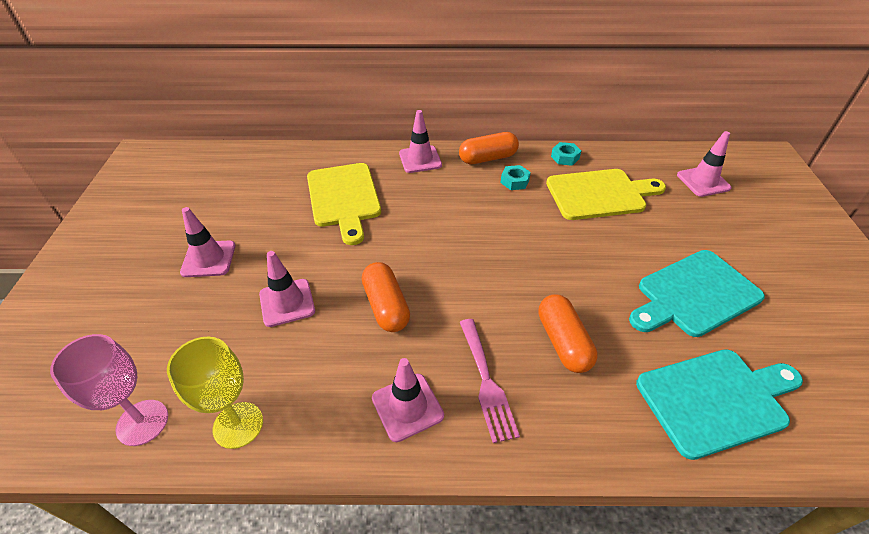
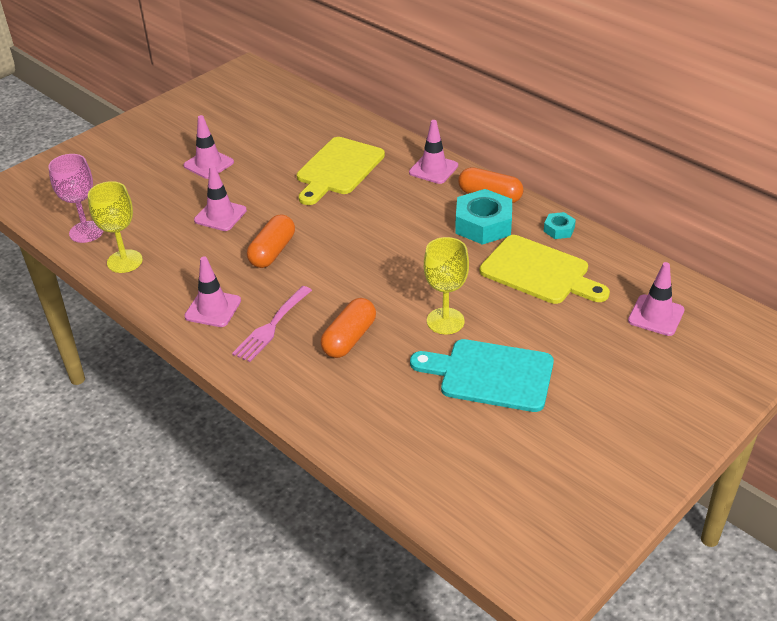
camera: 45 degrees right, 5 degrees down
(514, 181) = (483, 224): turquoise nut -> turquoise nut, size x2.00
(603, 273) = (445, 321): none -> yellow goblet
(716, 399) = (395, 429): turquoise cutting board -> none

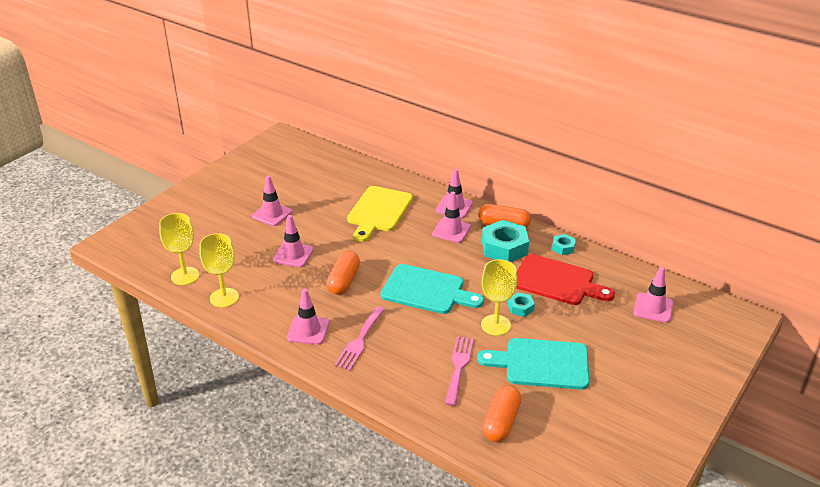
camera: 10 degrees left, 5 degrees down
(86, 232) = (185, 276): pink goblet -> yellow goblet
(349, 338) = (424, 345): orange capsule -> orange capsule (501, 422)
(371, 271) = (427, 290): none -> turquoise cutting board
(384, 369) = (458, 367): none -> pink fork
(422, 198) = (451, 230): none -> pink traffic cone
(483, 301) = (520, 307): none -> turquoise nut
(539, 272) = (557, 281): yellow cutting board -> red cutting board

